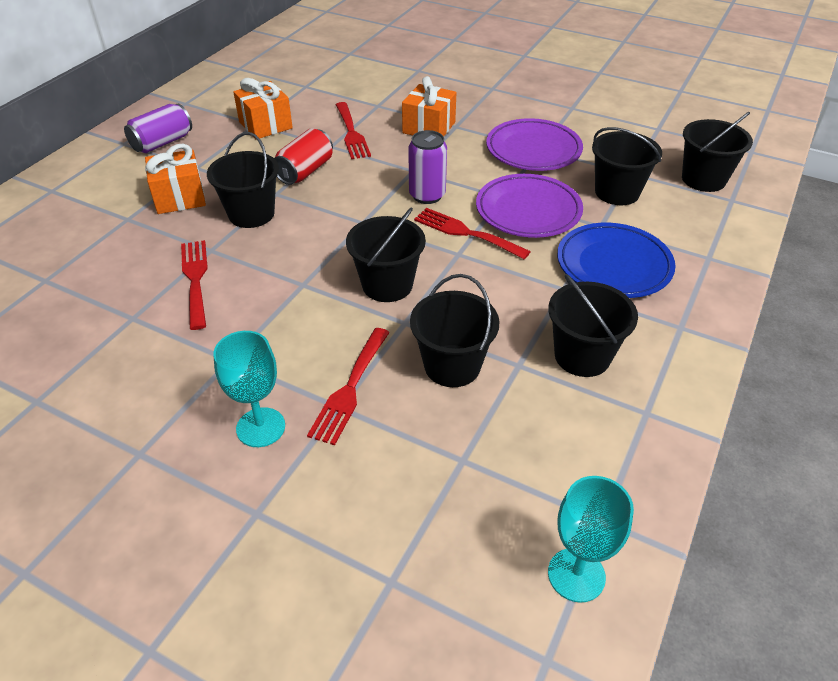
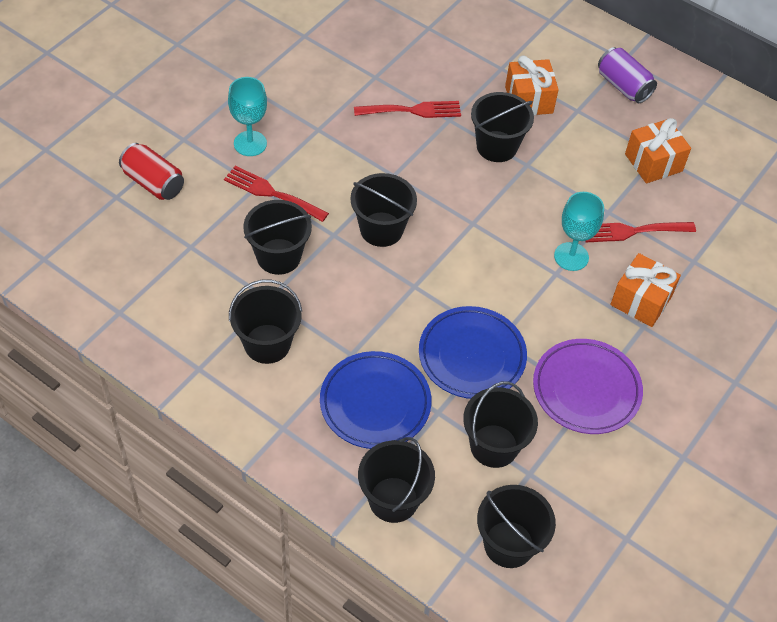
camera: 95 degrees right, 10 degrees up
(305, 171) = (562, 188): red can -> red can (153, 183)
(427, 195) = (509, 278): purple can -> none
(466, 233) = (444, 297): red fork -> none
(528, 211) = (472, 356): purple plate -> blue plate
(576, 575) = (87, 286): turquoise goblet -> turquoise goblet (571, 256)
(708, 243) = (393, 499): none -> black bucket

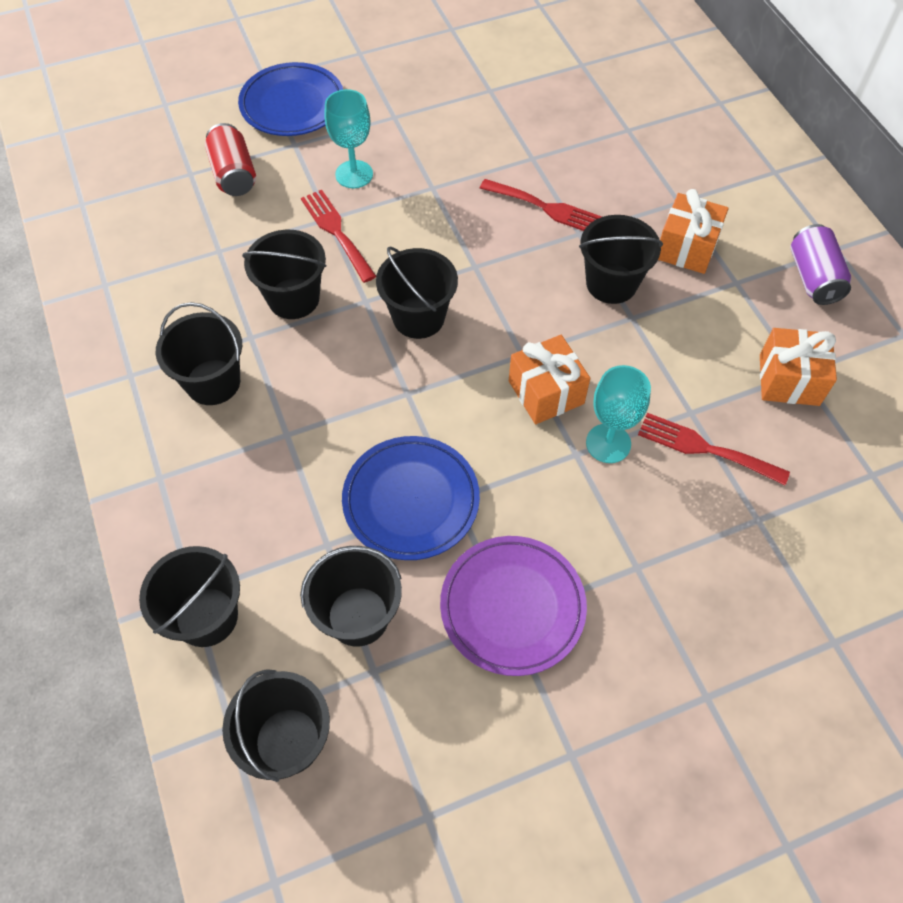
camera: 35 degrees right, 5 degrees up
(375, 403) = (269, 500): blue plate -> blue plate (292, 105)
(641, 301) = (656, 535): orange gift -> orange gift (546, 392)

